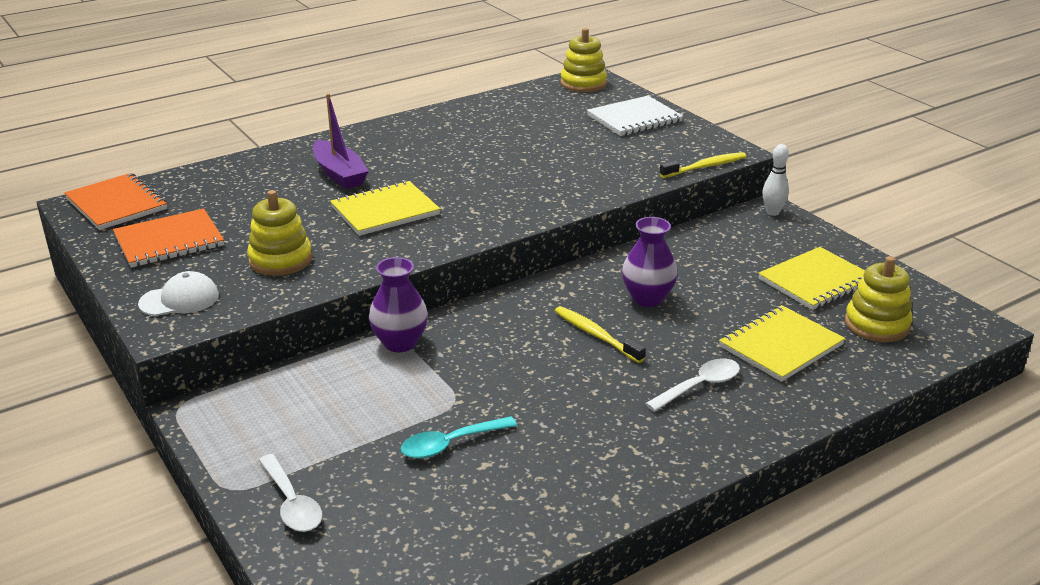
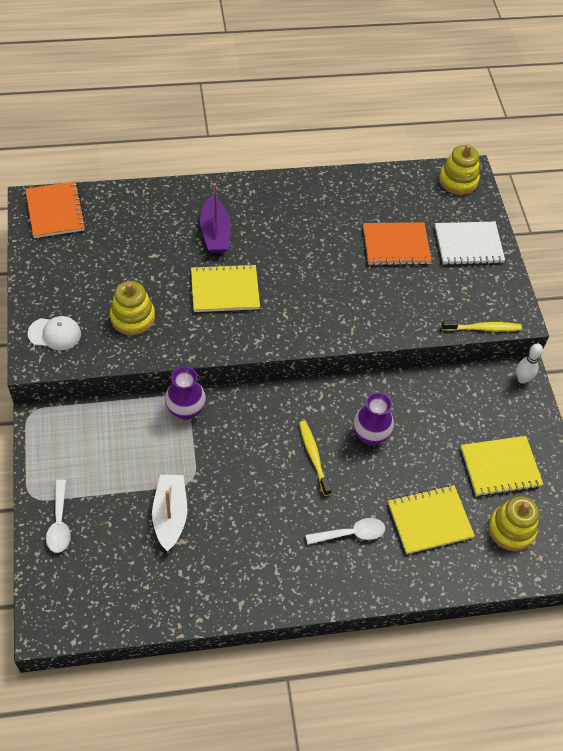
camera: 20 degrees right, 25 degrees up
(169, 241) = (72, 268): orange notebook -> orange notebook (396, 245)
(450, 444) = (170, 515): turquoise spoon -> white boat

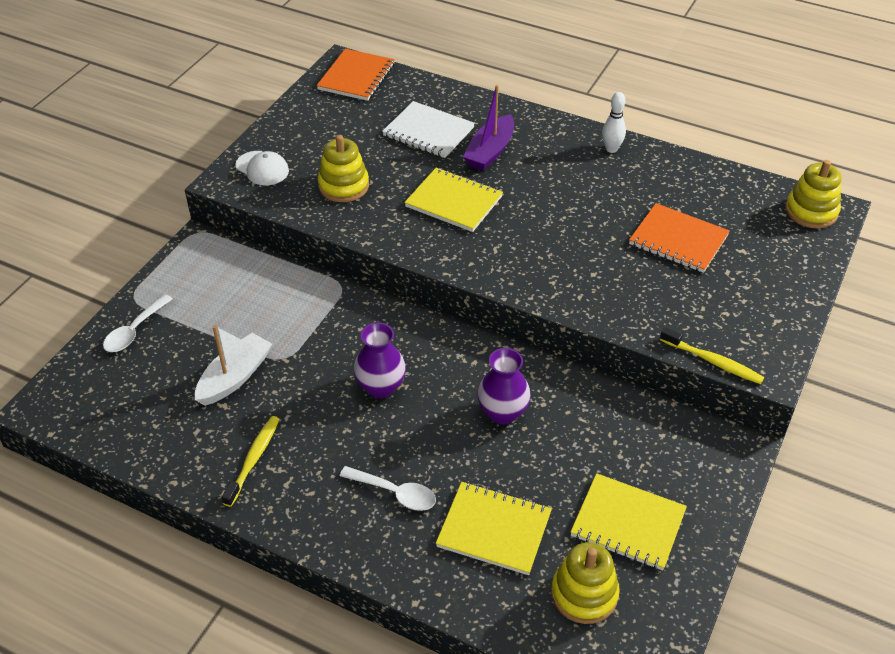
camera: 40 degrees right, 10 degrees down
(186, 410) = (335, 297): purple vase -> purple vase (381, 387)
(313, 457) = (422, 401): yellow toothbrush -> yellow toothbrush (253, 459)
(468, 245) = (768, 275): white notebook -> white notebook (428, 132)
(522, 379) = (737, 449): white bowling pin -> white bowling pin (611, 149)

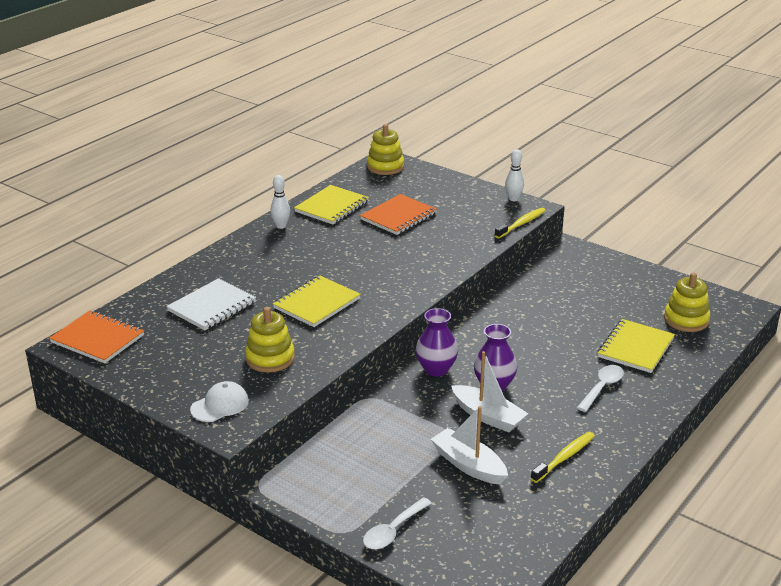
camera: 80 degrees left, 15 degrees down
(134, 331) = (393, 531): white spoon -> white spoon turned 90 degrees clockwise
(253, 459) = (564, 457): yellow toothbrush -> yellow toothbrush turned 105 degrees clockwise
(321, 386) = (487, 416): none -> white boat
(490, 151) = (256, 279): purple boat -> none
(502, 413) = (529, 332): purple vase -> purple vase (436, 369)
(628, 523) = (630, 296): yellow notebook -> yellow notebook (332, 207)
(784, 348) = (513, 199): none -> white bowling pin

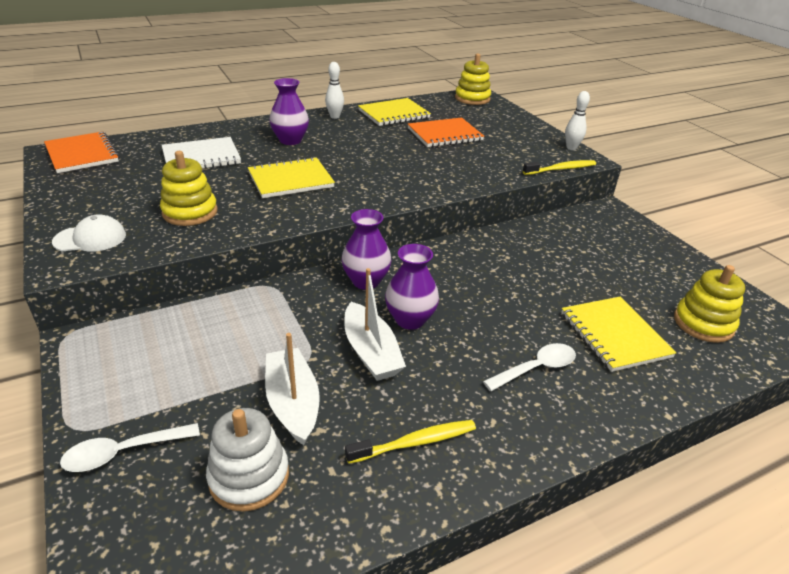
camera: 25 degrees right, 5 degrees up
(270, 265) = (290, 140): none -> purple vase
(484, 511) = (249, 476): none -> white stacking toy
(635, 348) = (614, 335): yellow notebook -> yellow notebook turned 75 degrees counterclockwise

